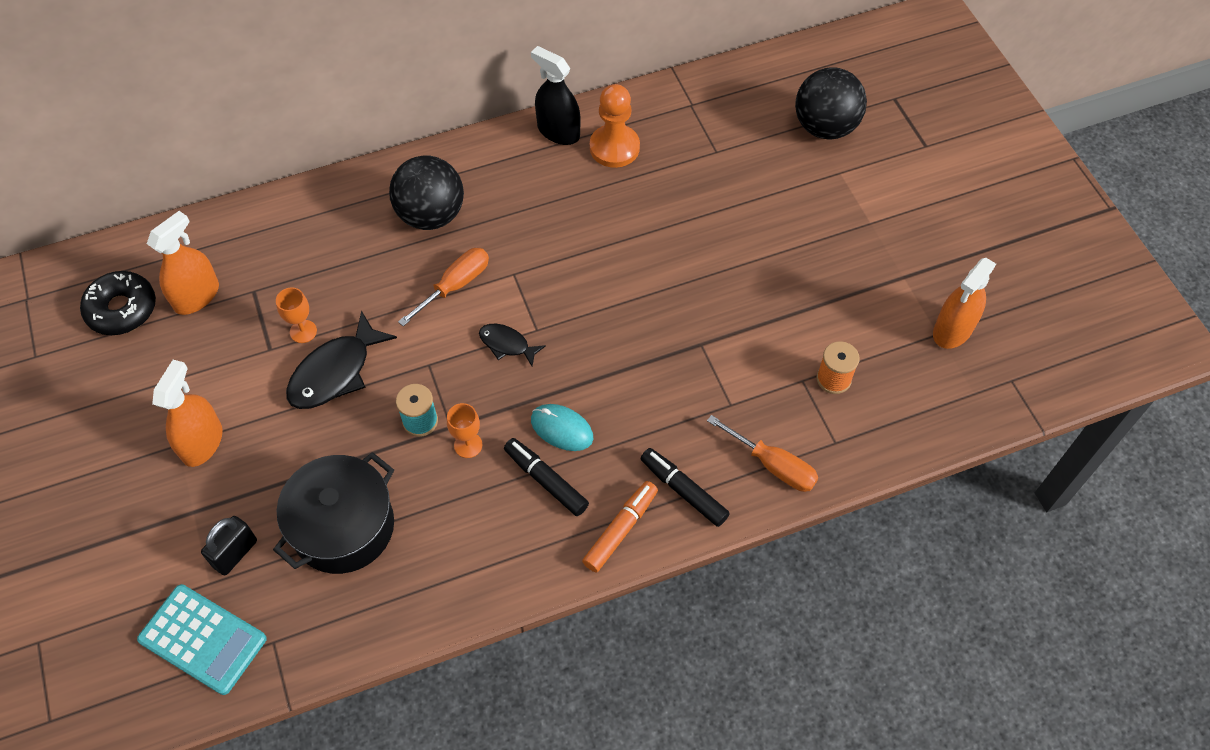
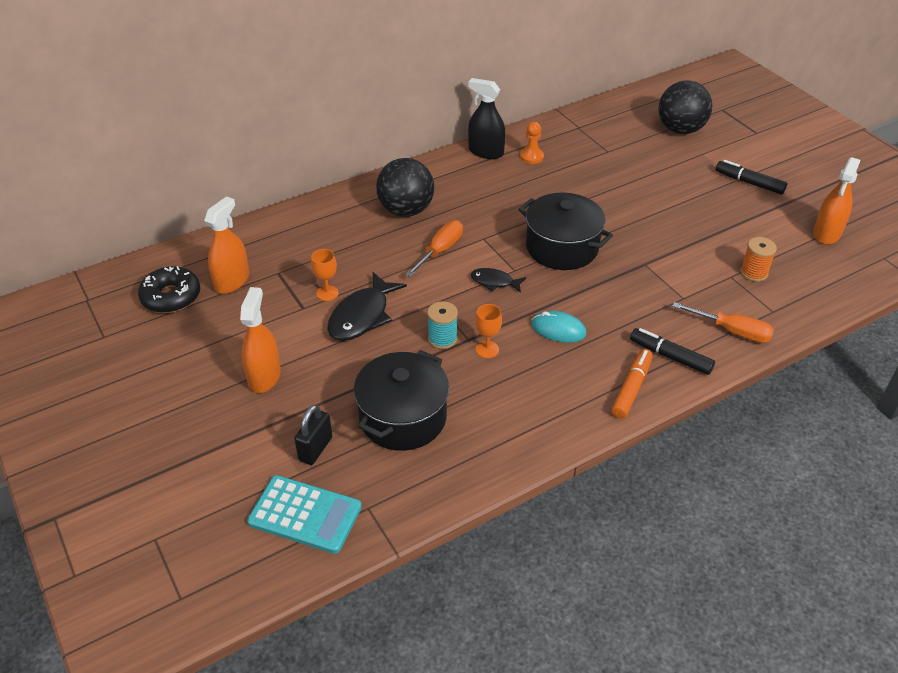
camera: 10 degrees left, 15 degrees down
(546, 480) = (558, 364): black marker -> black marker (749, 182)
(606, 303) = (562, 247): none -> black pot
(614, 148) = (531, 157): orange pawn -> orange pawn, size x0.62

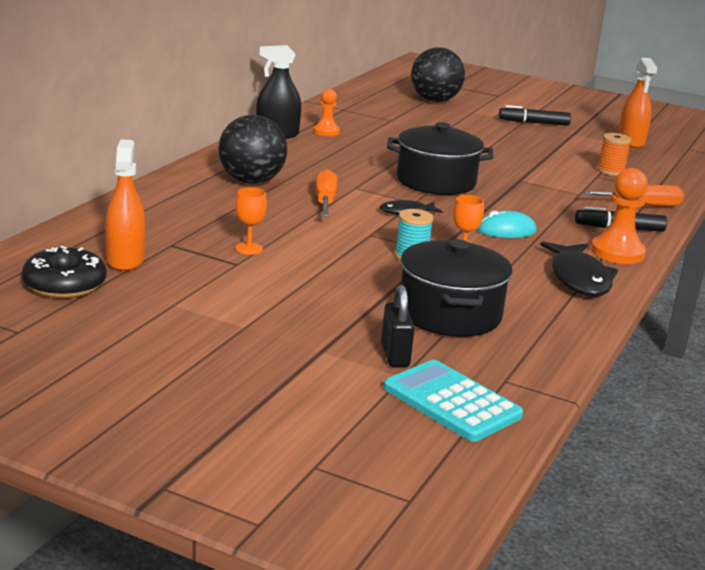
camera: 35 degrees left, 20 degrees down
(264, 376) = (264, 319): orange spray bottle -> none
(305, 515) = (451, 402): turquoise calculator -> turquoise calculator turned 120 degrees counterclockwise
(362, 316) = (309, 257): black fish -> black fish (579, 279)
(631, 388) = (617, 252): orange marker -> orange pawn

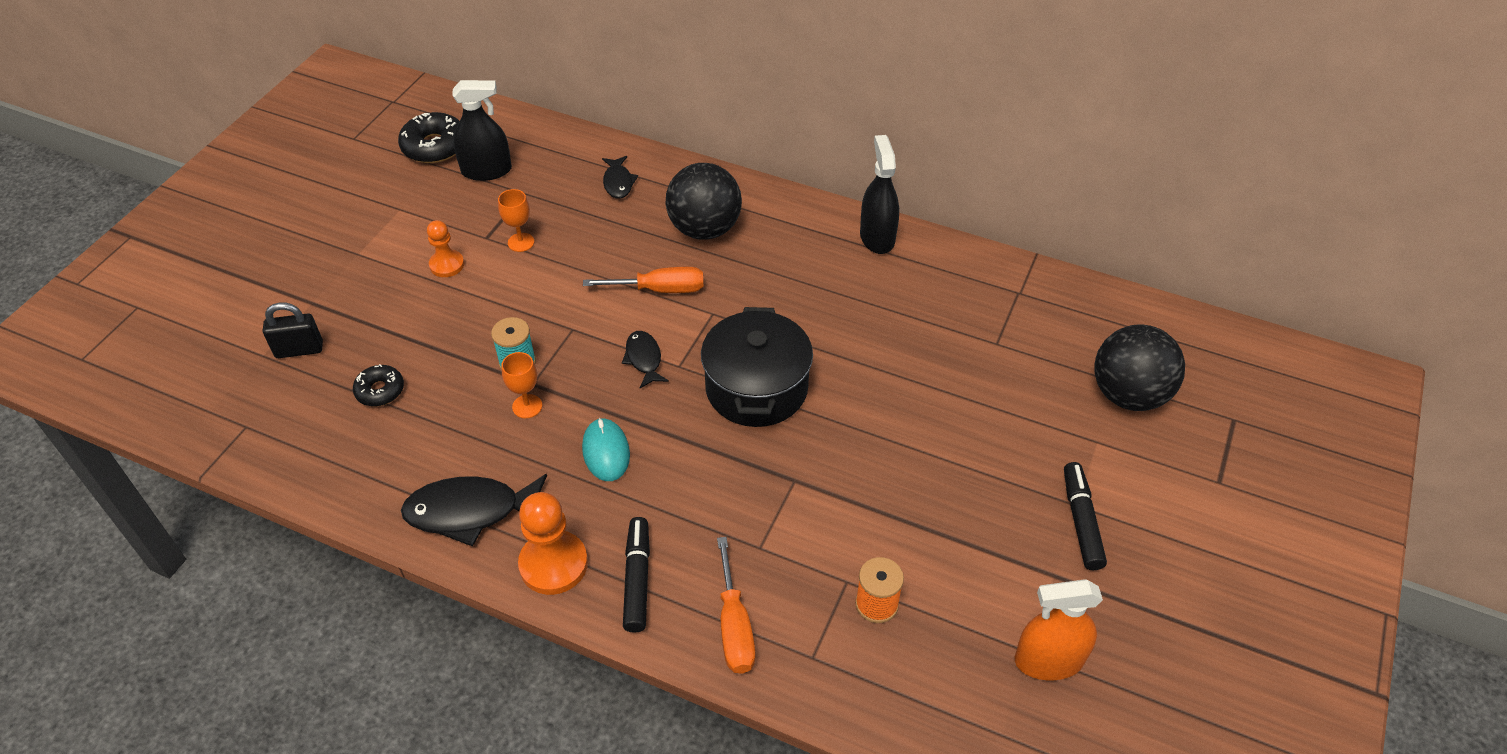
camera: 90 degrees right, 25 degrees up
(125, 260) = (486, 171): orange spray bottle -> black spray bottle
(173, 206) = (618, 182): none -> black fish
(326, 131) = (909, 280): orange pawn -> orange pawn (447, 265)
(450, 314) = (380, 390): black pot -> black donut
(451, 402) = (213, 387): turquoise calculator -> none

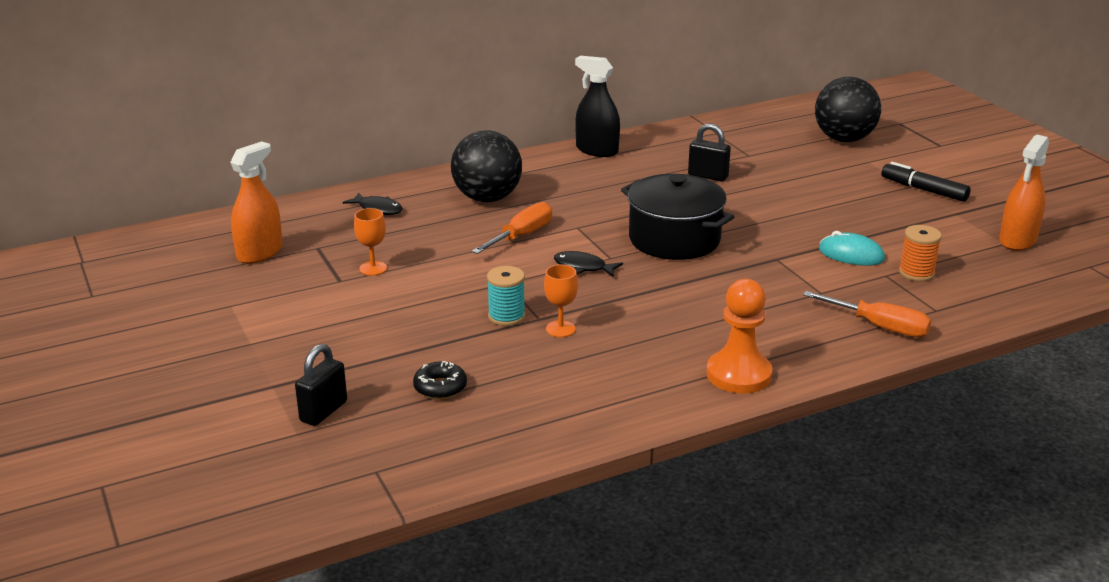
camera: 50 degrees left, 20 degrees down
(434, 146) = (183, 263): black donut -> none
(447, 265) = (341, 308): orange pawn -> none
(470, 512) = (638, 391): black fish -> none
(486, 171) = (260, 253): black spray bottle -> orange spray bottle
(606, 452) = (655, 314): turquoise mouse -> turquoise mouse (851, 254)
(637, 579) = (794, 346): black marker -> none
(913, 340) = (708, 176): none -> black padlock

